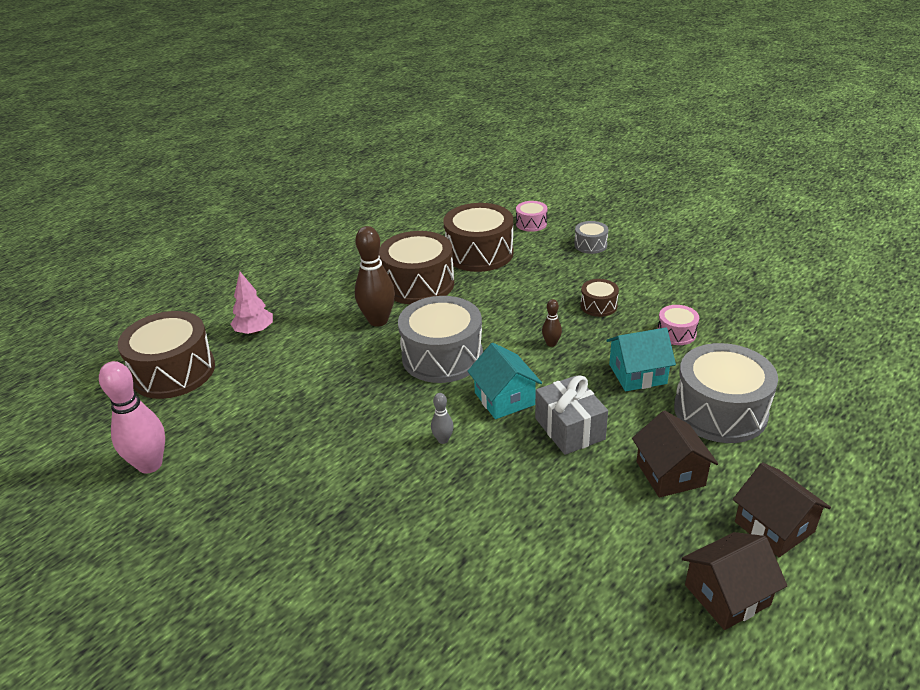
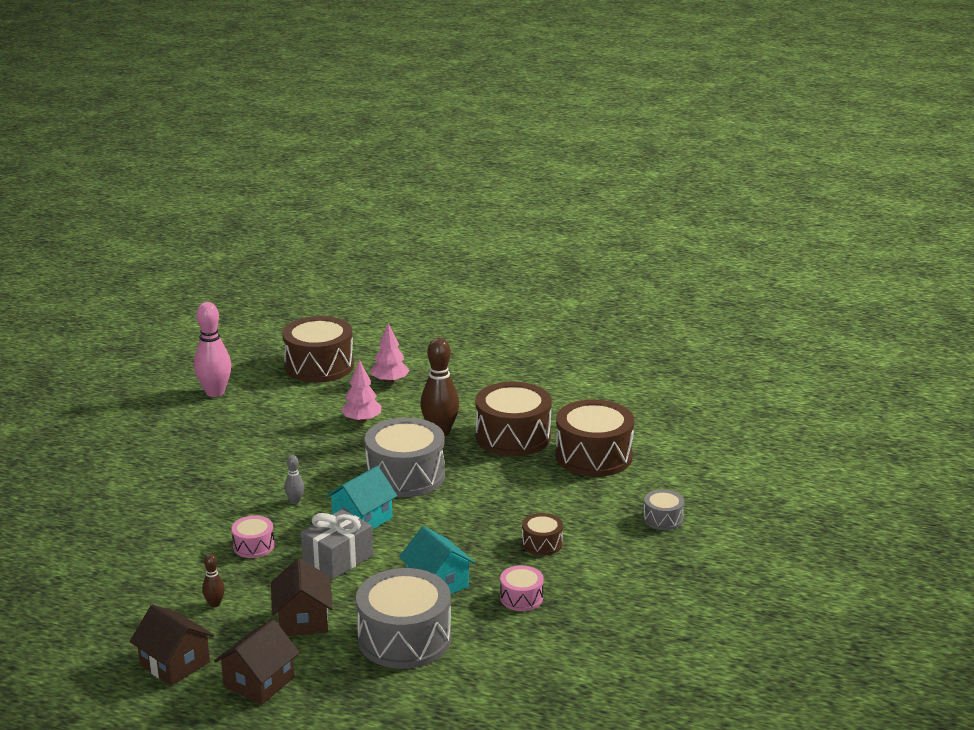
camera: 65 degrees right, 10 degrees down
(315, 364) = (362, 420): none -> pink tree
(531, 223) = (680, 474): pink drum -> pink drum (253, 546)
(551, 343) = (458, 527): brown bowling pin -> brown bowling pin (215, 604)
(670, 473) = (303, 620): brown house -> brown house turned 60 degrees counterclockwise

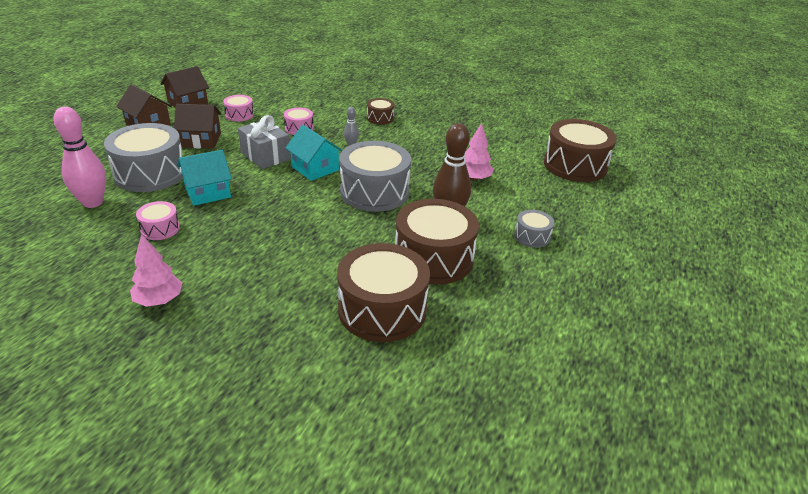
camera: 95 degrees right, 10 degrees up
(215, 392) = (522, 122): pink bowling pin -> pink bowling pin (93, 202)
(215, 604) = (239, 115): brown bowling pin -> pink drum
(390, 381) = (549, 198): pink tree -> pink tree (159, 300)
(542, 543) = (233, 250): brown drum -> brown drum (380, 118)
(663, 519) = (233, 341): grey drum -> grey drum (532, 236)

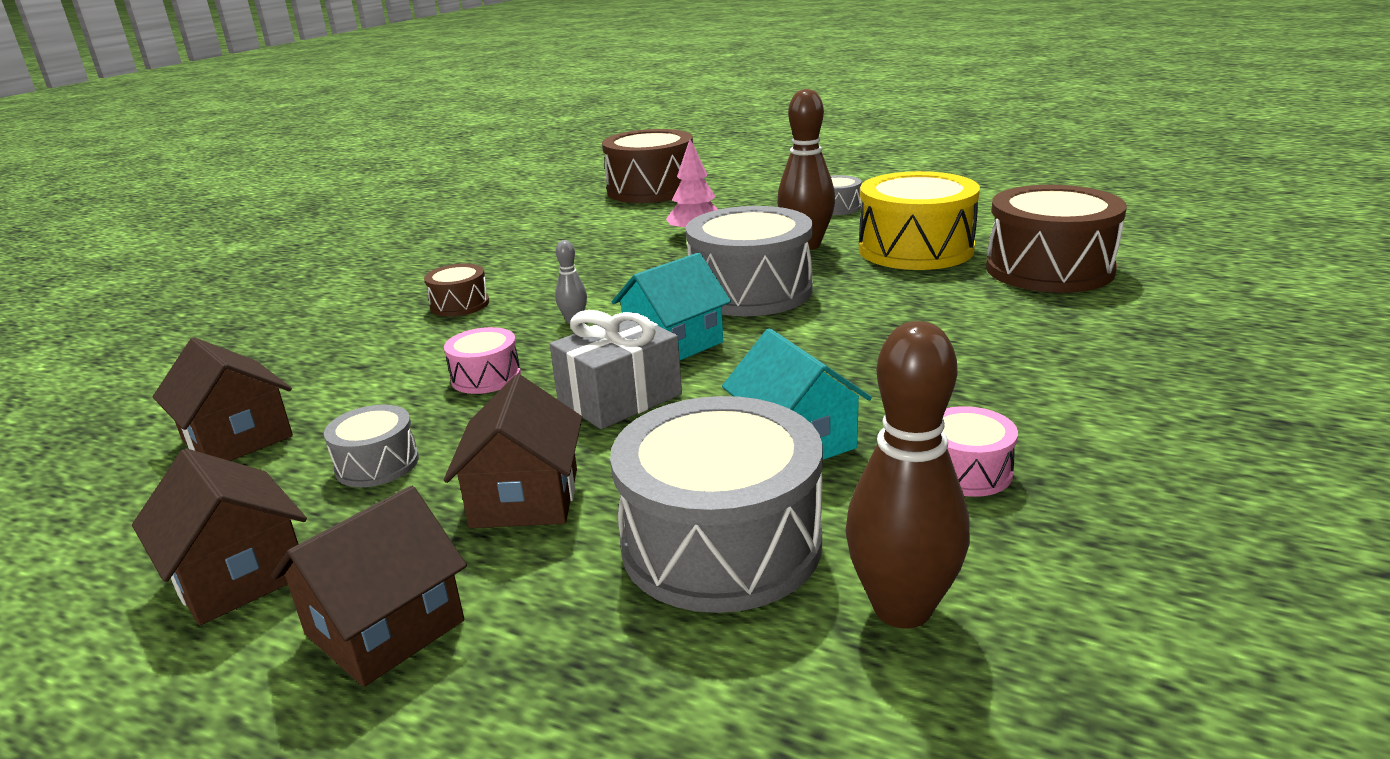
camera: 85 degrees left, 10 degrees down
(93, 202) = (902, 608): pink bowling pin -> brown bowling pin
(159, 300) = (1184, 423): pink tree -> none
(239, 115) = (377, 464): pink drum -> grey drum
(271, 91) = (237, 438): none -> brown house
(433, 258) = (915, 249): brown drum -> yellow drum

